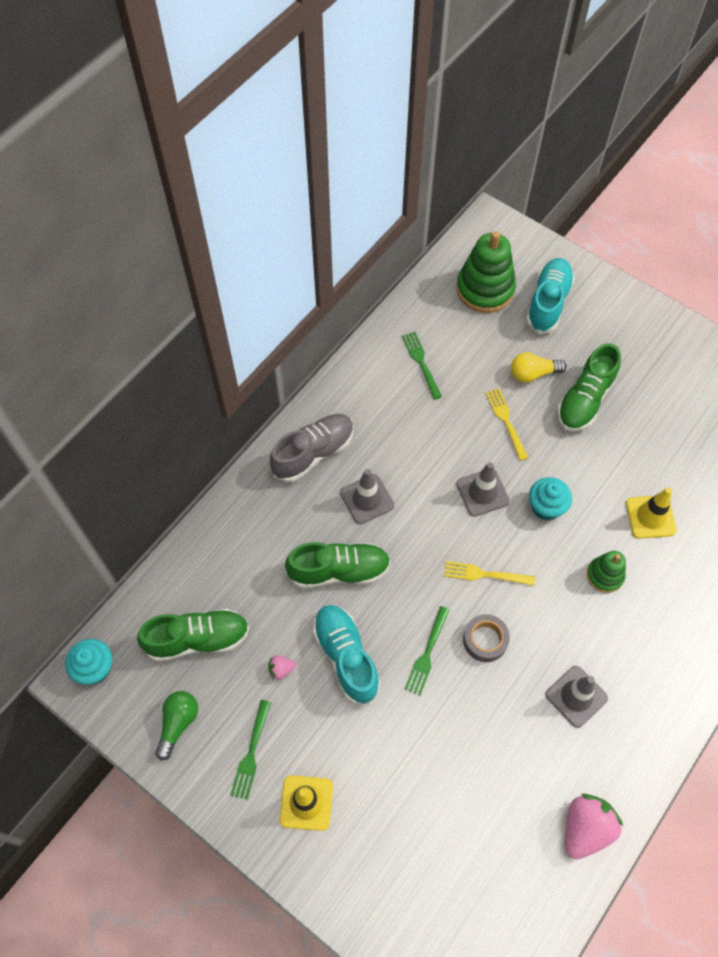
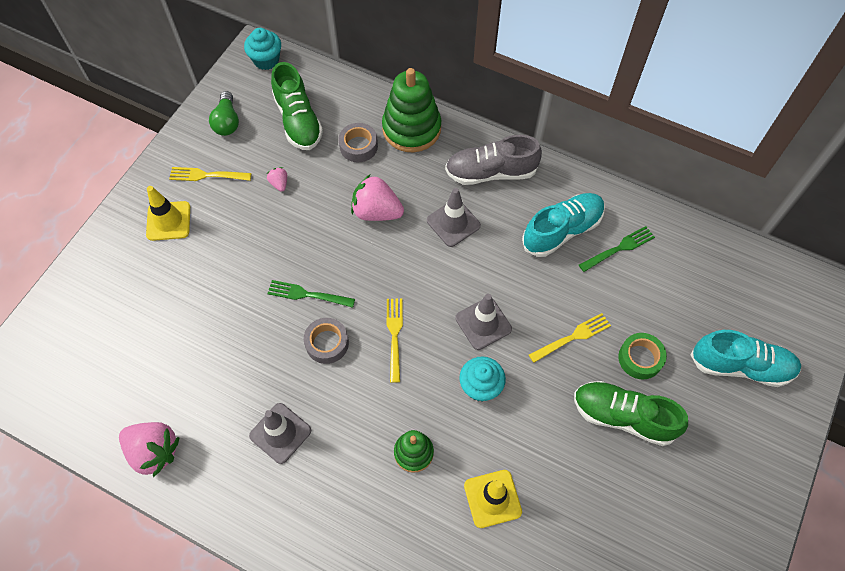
camera: 80 degrees right, 0 degrees up
(178, 723) = (227, 122): green light bulb -> green light bulb turned 75 degrees clockwise
(250, 578) = (358, 146): none -> grey tape
(251, 753) = (207, 175): green fork -> yellow fork
(313, 453) = (491, 172): grey shoe -> grey shoe turned 135 degrees clockwise
(339, 571) = (376, 212): green shoe -> pink strawberry
(346, 657) = (296, 230): turquoise shoe -> turquoise shoe (562, 231)
(485, 289) = (734, 298): green stacking toy -> green stacking toy (411, 129)
(533, 373) = (640, 358): yellow light bulb -> green tape

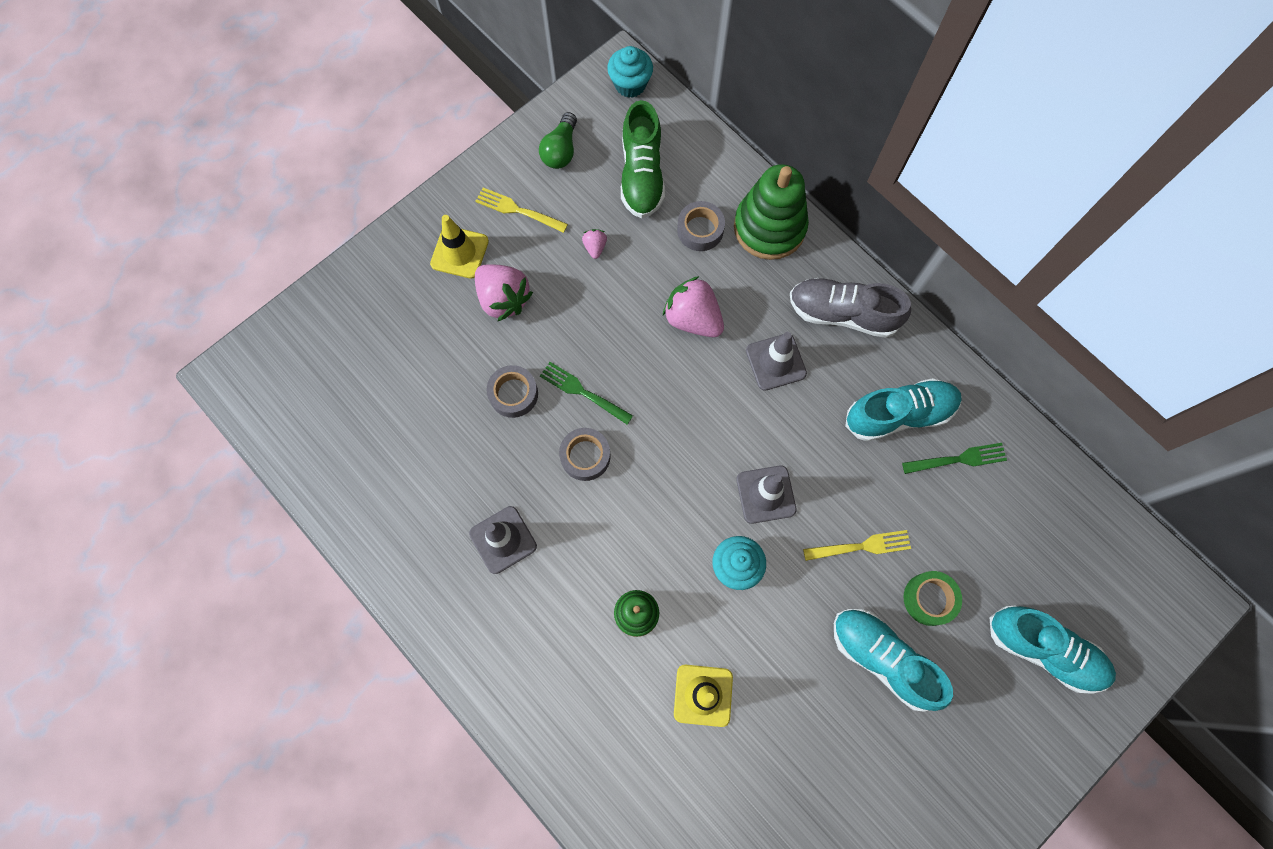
camera: 20 degrees right, 10 degrees up
(154, 451) = (367, 512): pink strawberry -> pink strawberry (503, 299)
(250, 314) = (513, 394): none -> grey tape
(394, 335) = (662, 473): yellow fork -> none
(623, 417) = (882, 658): green shoe -> turquoise shoe

